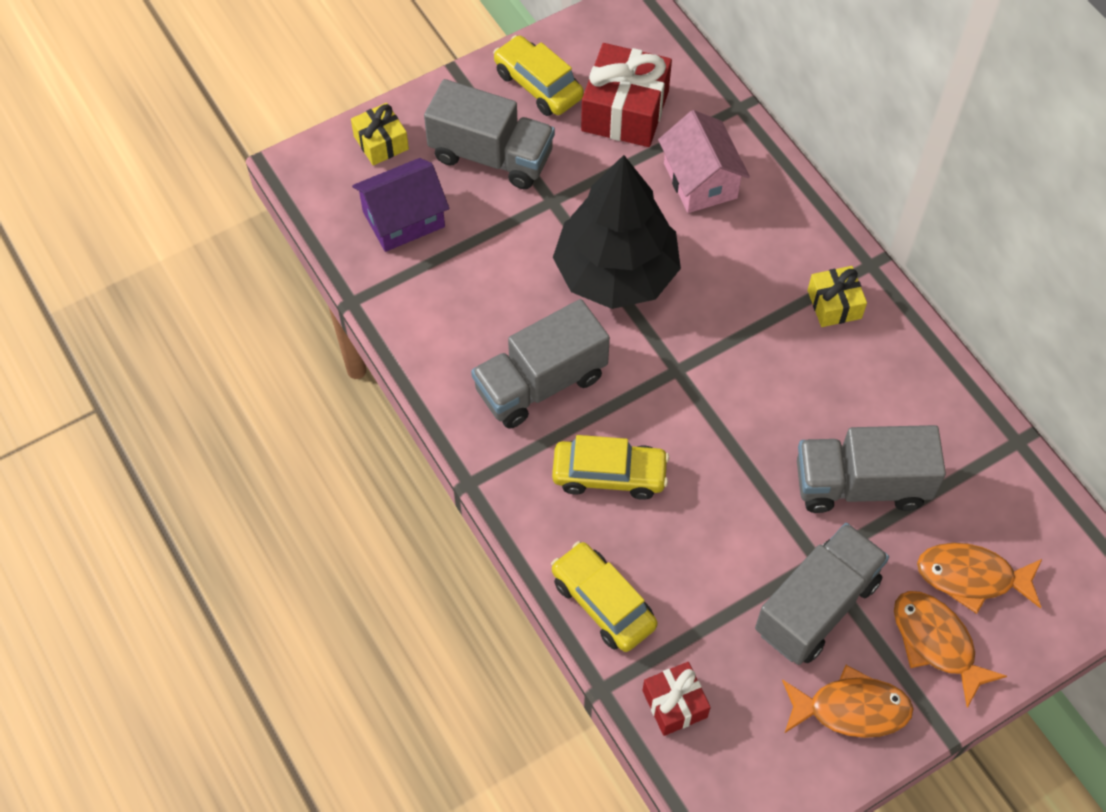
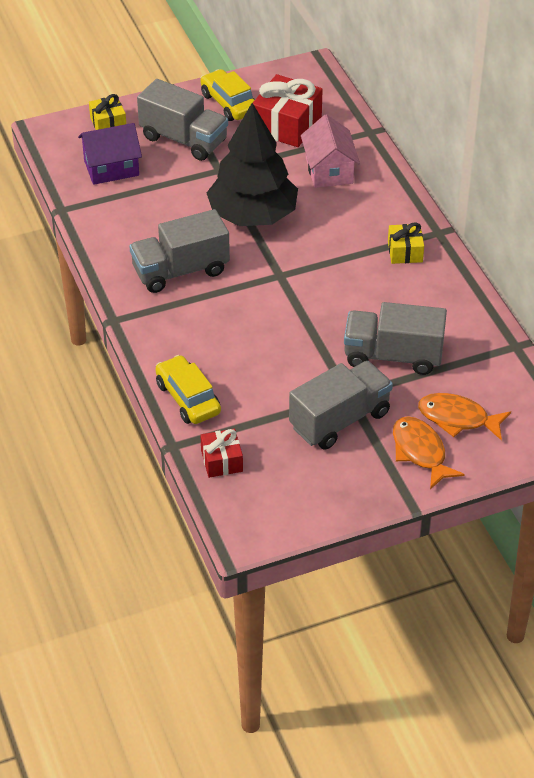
camera: 10 degrees right, 15 degrees down
(609, 475) = (214, 328): yellow car -> none
(851, 709) = (347, 481): orange fish -> none

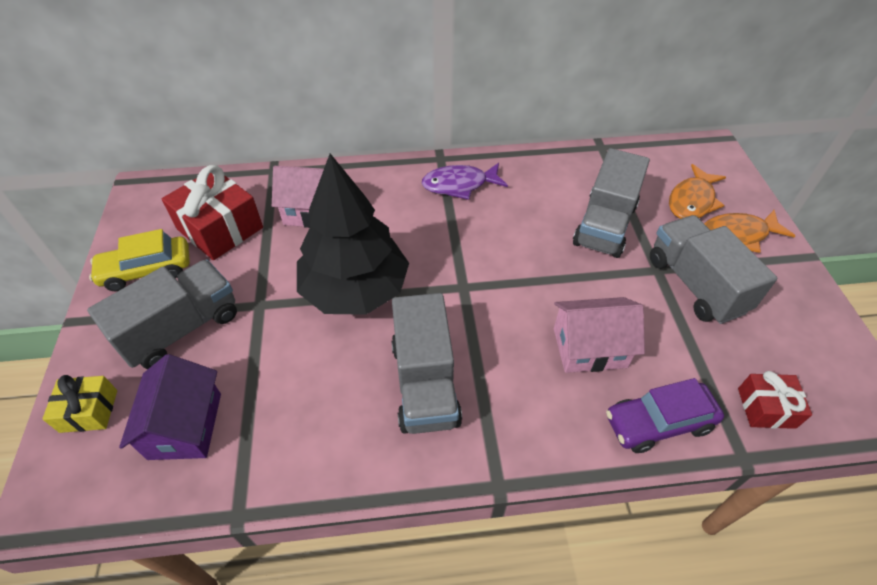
camera: 75 degrees left, 5 degrees up
(188, 398) = (658, 423): yellow car -> purple car
(244, 356) = (589, 348): none -> pink house
(405, 252) = (459, 185): yellow gift -> purple fish

